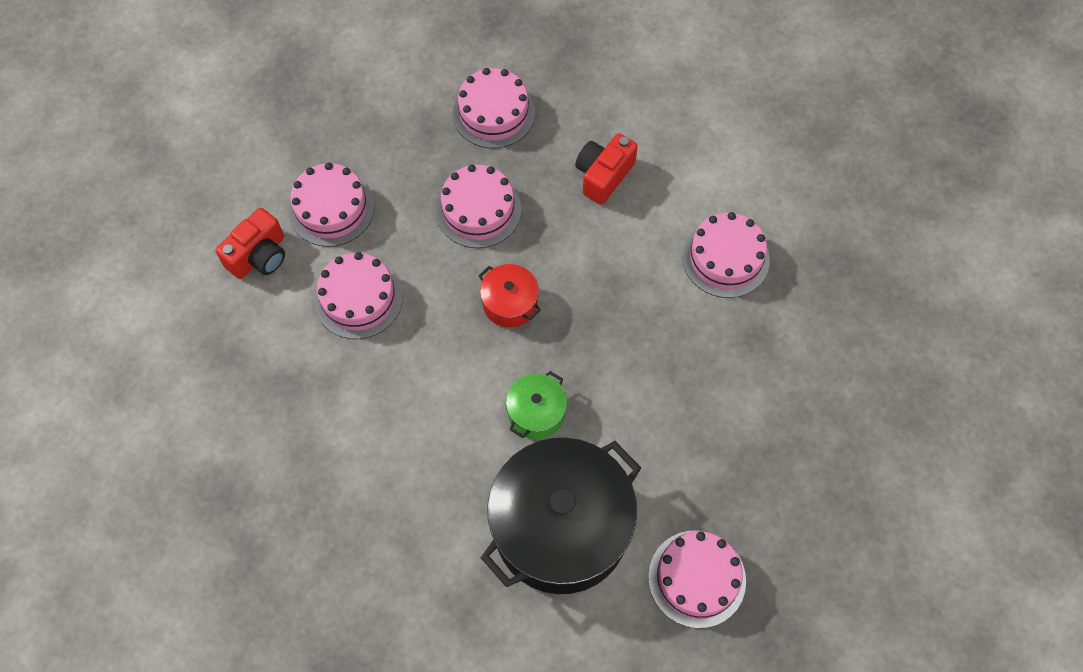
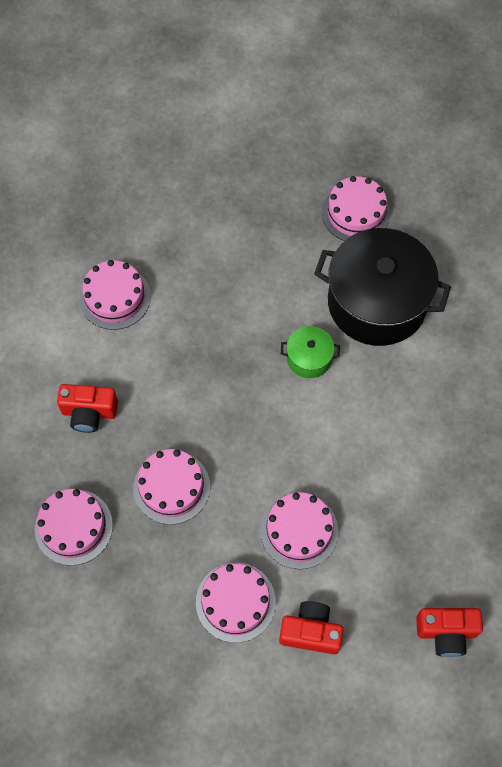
camera: 120 degrees left, 0 degrees up
(170, 373) = (446, 632): none -> red camera
(510, 303) = (237, 420): red pot -> none

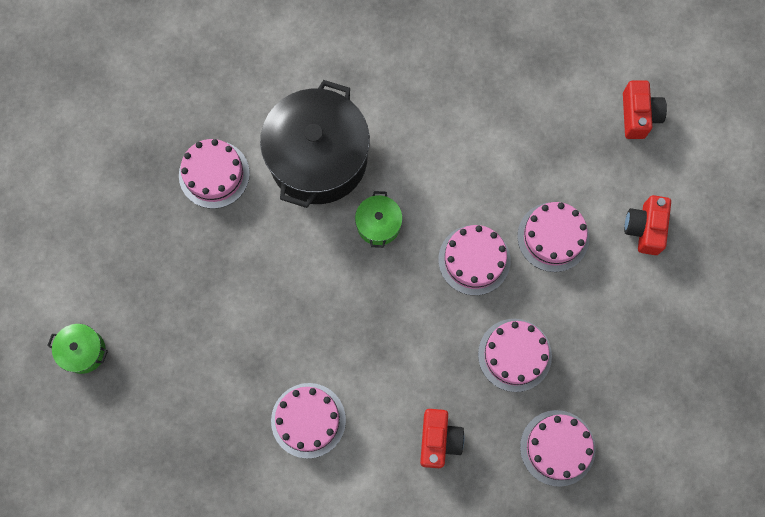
camera: 90 degrees left, 10 degrees up
(186, 118) = (83, 351): none -> green pot
(235, 602) = (622, 294): pink cake -> pink cake (474, 260)

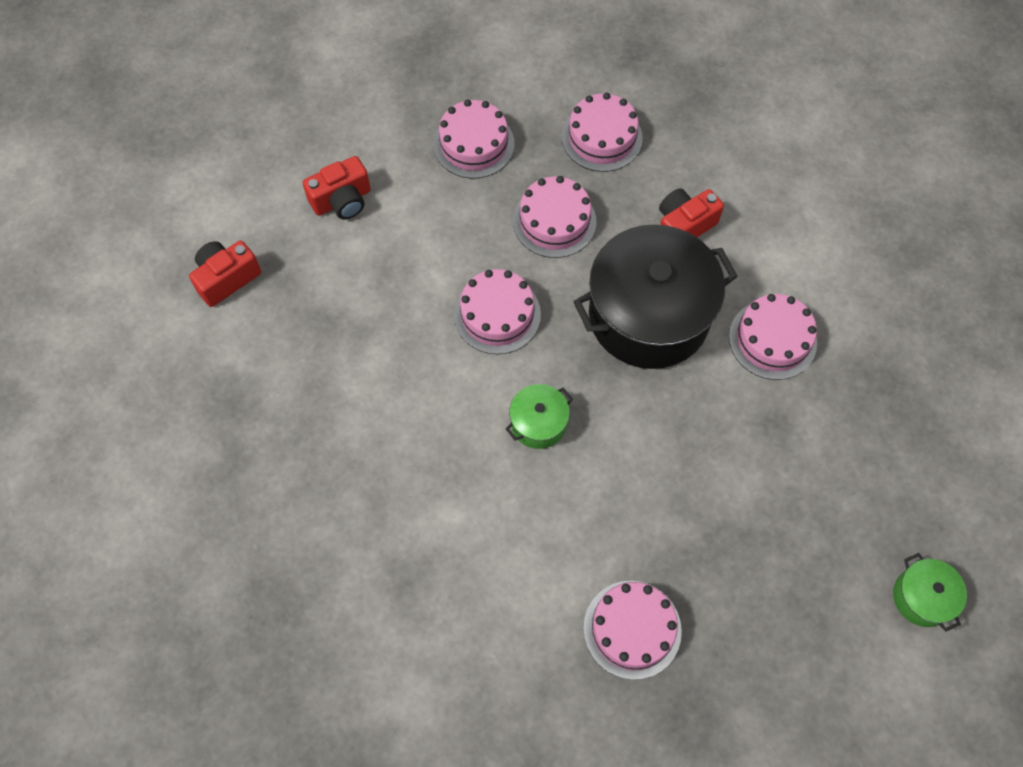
camera: 130 degrees left, 10 degrees down
(318, 158) = (521, 537): black pot -> black pot (648, 316)
(553, 237) = (416, 266): pink cake -> pink cake (474, 144)

